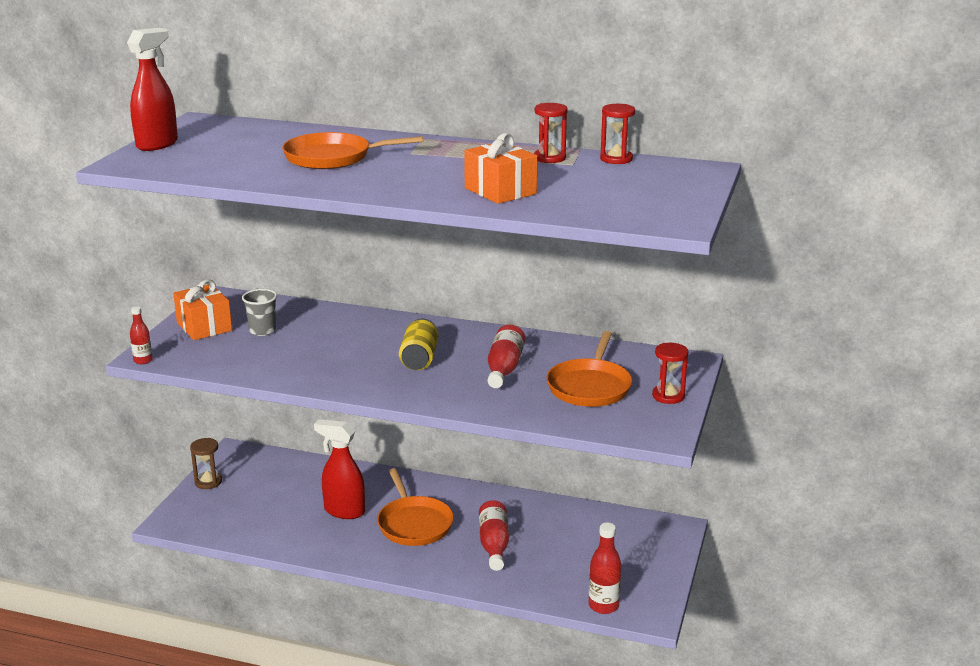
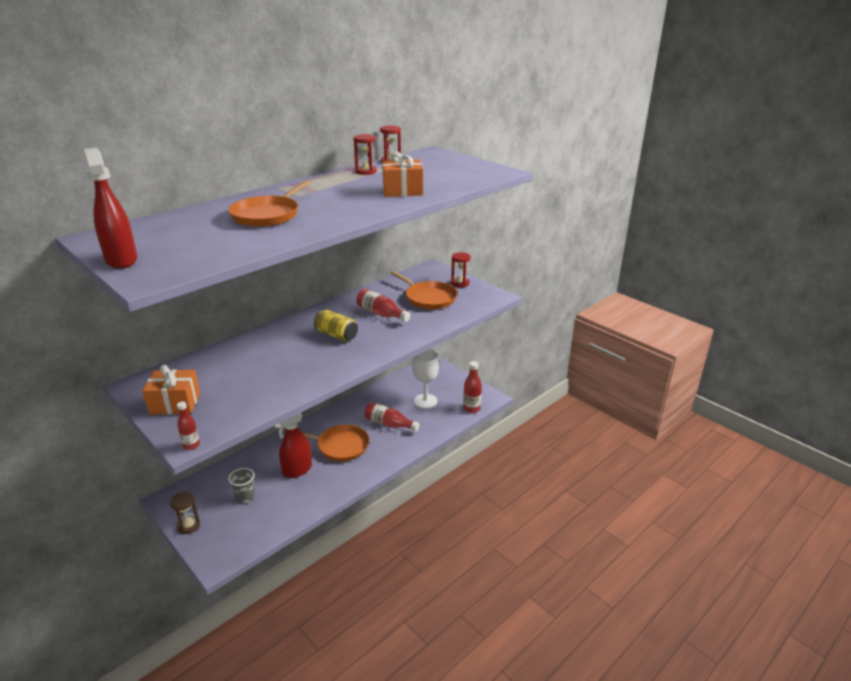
camera: 60 degrees left, 5 degrees up
(262, 330) = (218, 380): grey cup -> grey cup (245, 497)
(577, 556) = (425, 401): none -> white goblet

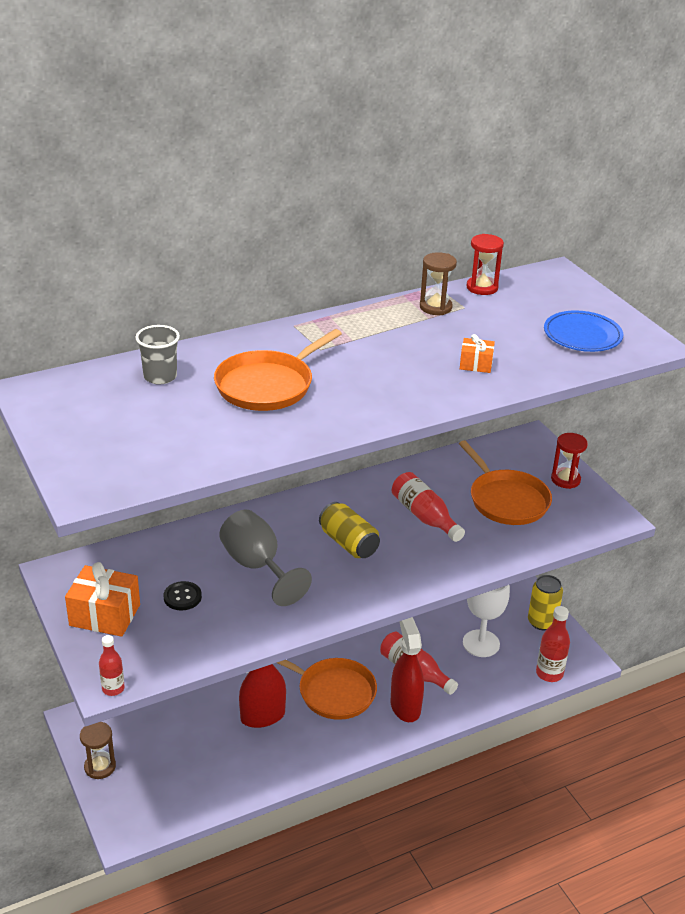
camera: 15 degrees right, 5 degrees up
(121, 260) = (62, 445): red spray bottle -> red spray bottle (405, 706)
(230, 383) = (182, 597): none -> black button
(245, 497) = (182, 741): grey cup -> grey cup (160, 377)
(279, 357) = (257, 567): none -> grey goblet
(366, 171) = (435, 307): red hourglass -> brown hourglass
(402, 191) = (476, 364): orange gift -> orange gift, size x0.53
(458, 383) = (542, 622): none -> yellow can
(461, 173) = (582, 335): none -> blue plate

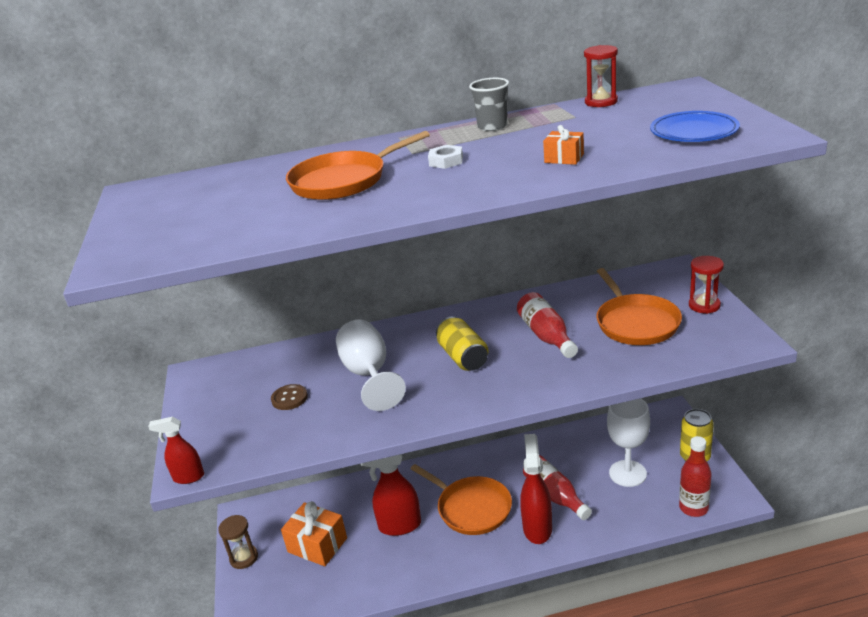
camera: 20 degrees right, 5 degrees down
(105, 615) = (215, 410): orange gift -> orange gift (317, 545)
(113, 689) = (188, 477): red bottle -> red spray bottle
(160, 377) = (250, 177): grey cup -> grey cup (492, 126)
(182, 597) = (289, 398): black button -> brown button
(257, 567) = (369, 375): grey goblet -> white goblet
(361, 362) = (446, 161): none -> white nut
(435, 307) = (545, 118): brown hourglass -> none

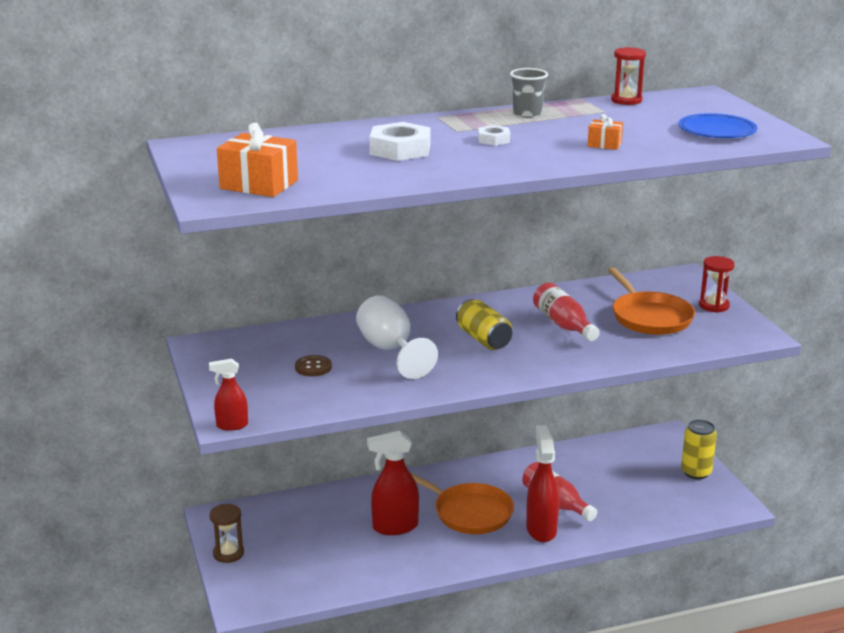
camera: 10 degrees left, 5 degrees down
(317, 545) = (308, 543): orange gift -> orange gift (259, 184)
(343, 181) = (400, 149): orange pan -> white nut
(627, 473) = (629, 485): white goblet -> none
(693, 508) = (697, 514): red bottle -> none

